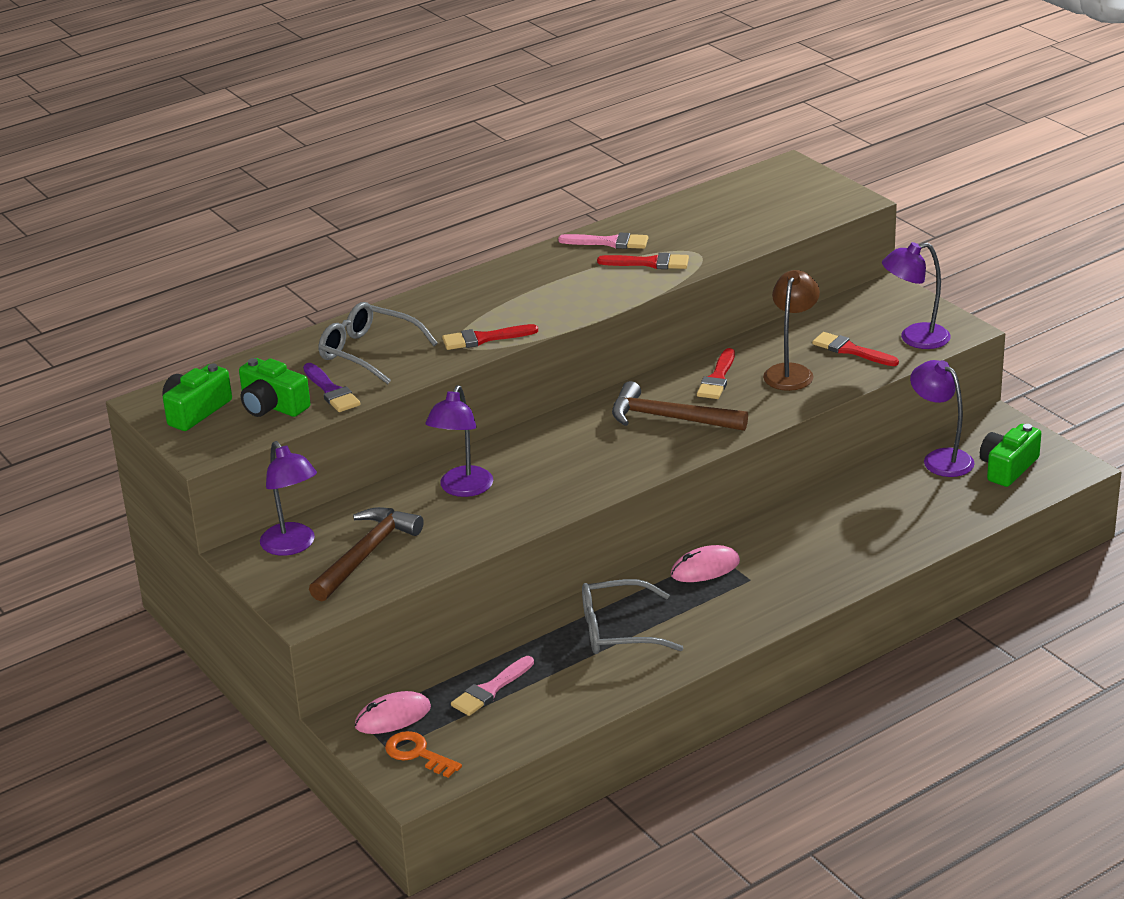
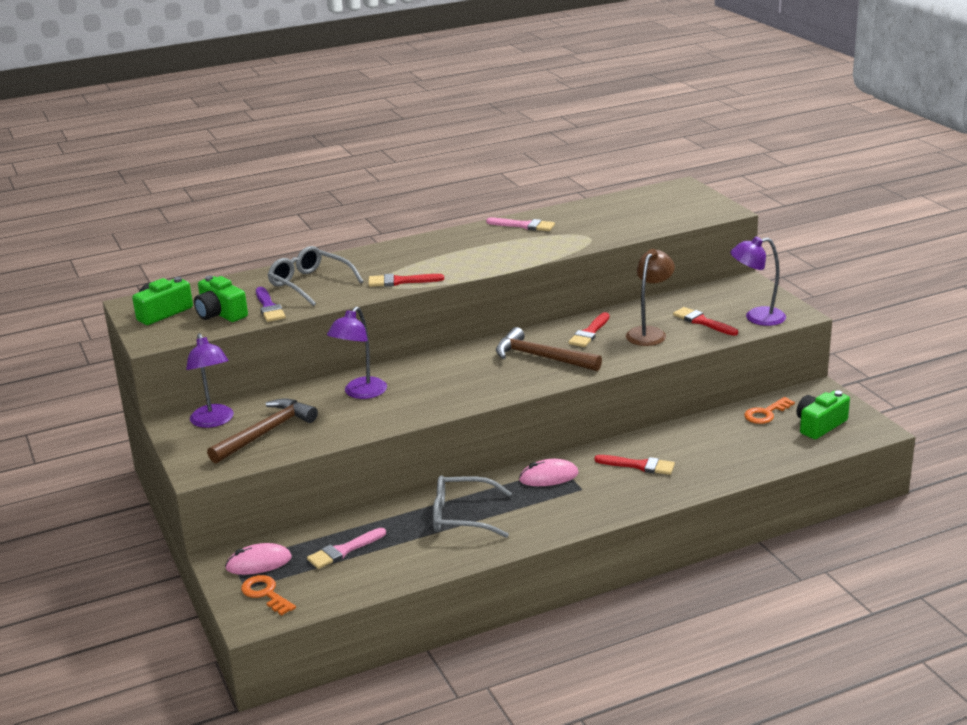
camera: 10 degrees right, 5 degrees down
(649, 263) = (549, 241): red brush -> red brush (639, 465)
(940, 458) = (765, 414): purple lamp -> orange key

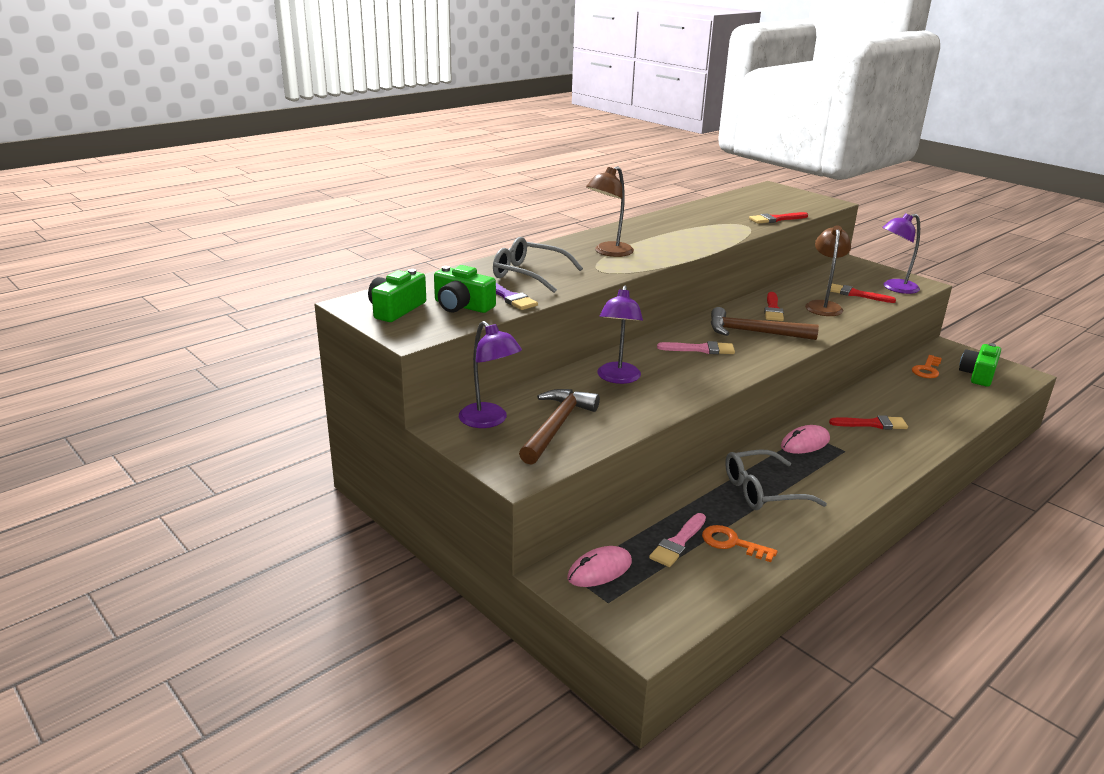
camera: 20 degrees left, 0 degrees up
(265, 593) = (635, 604): orange key -> orange key (731, 543)
(401, 281) = (617, 267): red brush -> red brush (776, 219)
(410, 263) = (608, 252): none -> brown lamp
(524, 225) = (677, 219): pink brush -> pink brush (700, 349)

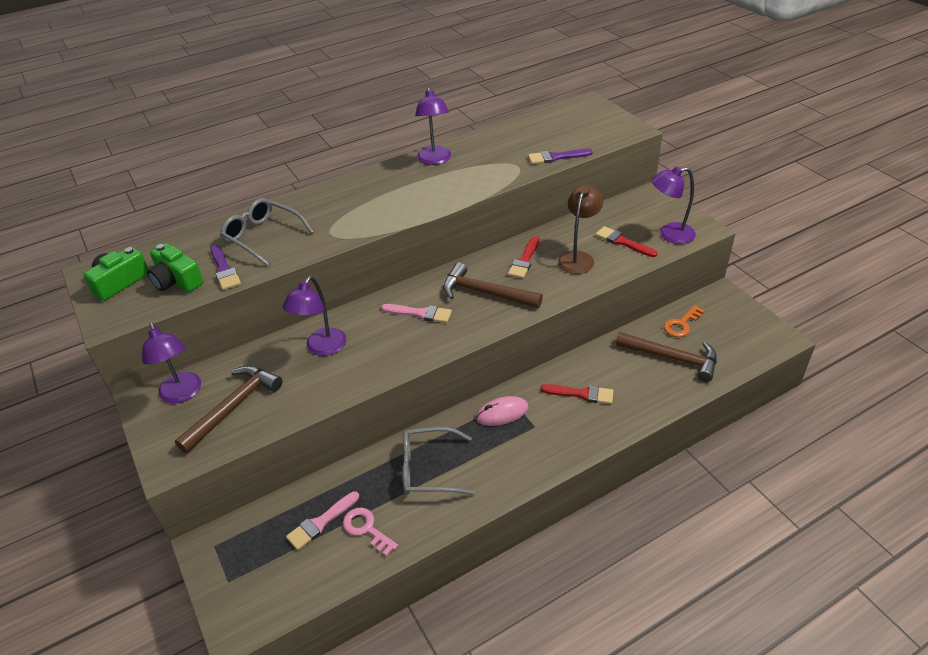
camera: 15 degrees right, 15 degrees up
(599, 570) = (239, 545): pink mouse -> none
(608, 252) = (356, 206): brown lamp -> none
(659, 222) = (435, 160): none -> purple lamp
(731, 543) = (366, 529): orange key -> pink key
(776, 219) = (556, 157): red brush -> purple brush
(937, 393) = (672, 358): none -> brown hammer
(978, 375) = (731, 335): green camera -> none

